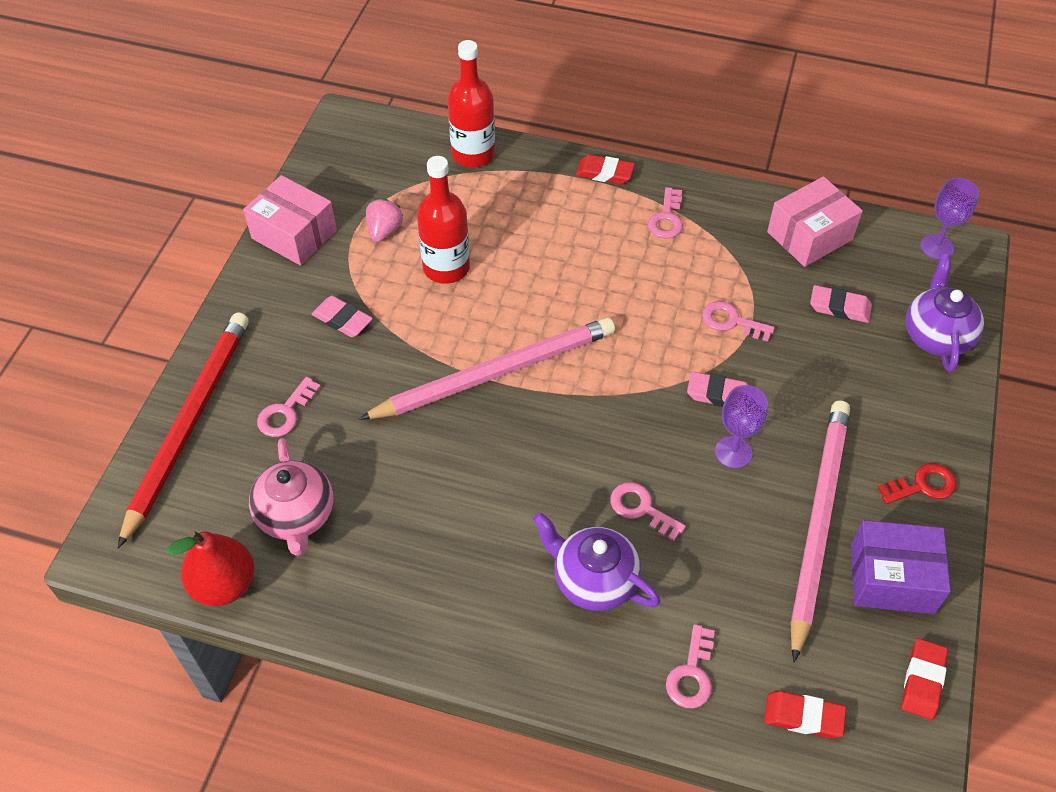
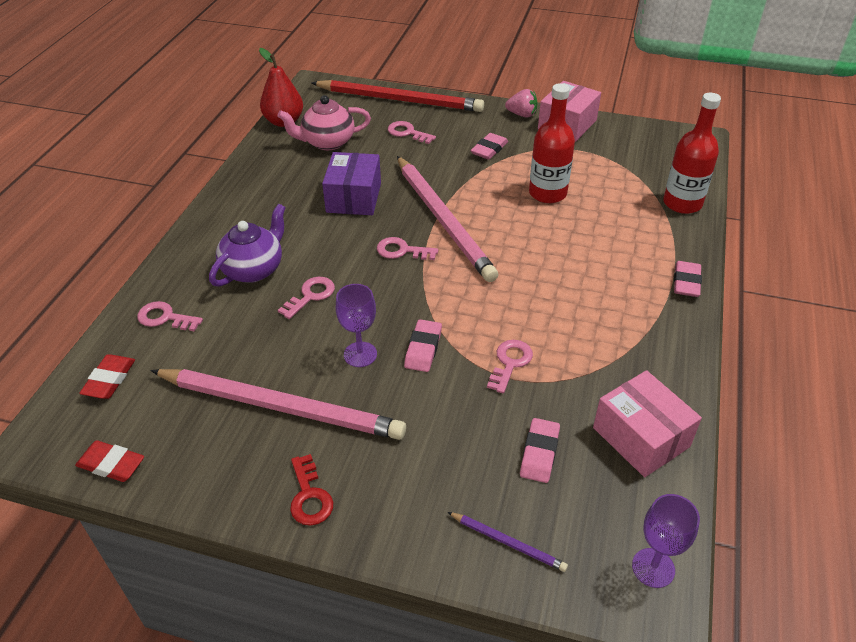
camera: 90 degrees right, 10 degrees down
(384, 231) = (580, 163): pink strawberry -> pink strawberry (522, 114)
(604, 173) = (686, 282): red eraser -> pink eraser
(667, 218) = (637, 323): pink key -> pink key (402, 251)
(892, 578) = (213, 455): purple box -> purple box (353, 198)
(936, 335) = (508, 542): purple teapot -> purple pencil

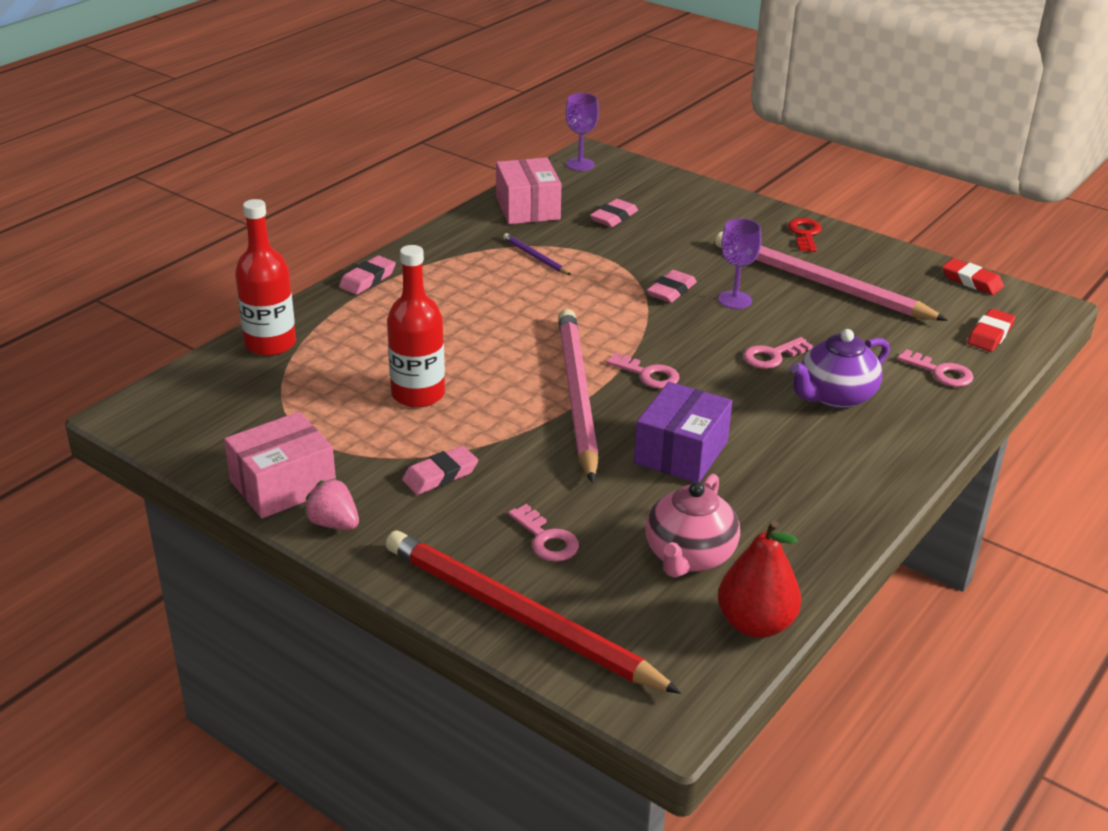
camera: 160 degrees left, 10 degrees down
(327, 142) = (689, 556): pink teapot -> pink teapot turned 105 degrees clockwise
(508, 542) = (668, 189): purple pencil -> purple pencil (535, 257)
(510, 363) = (596, 265): pink key -> none

